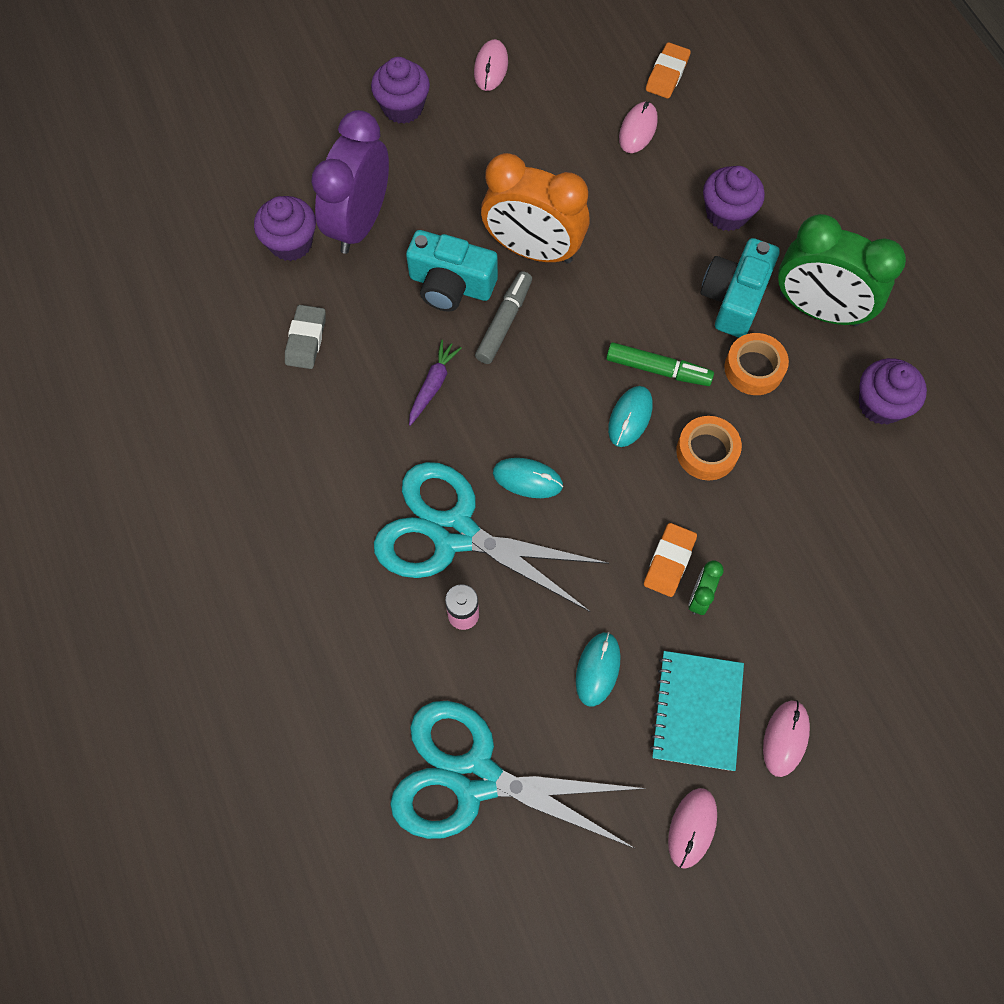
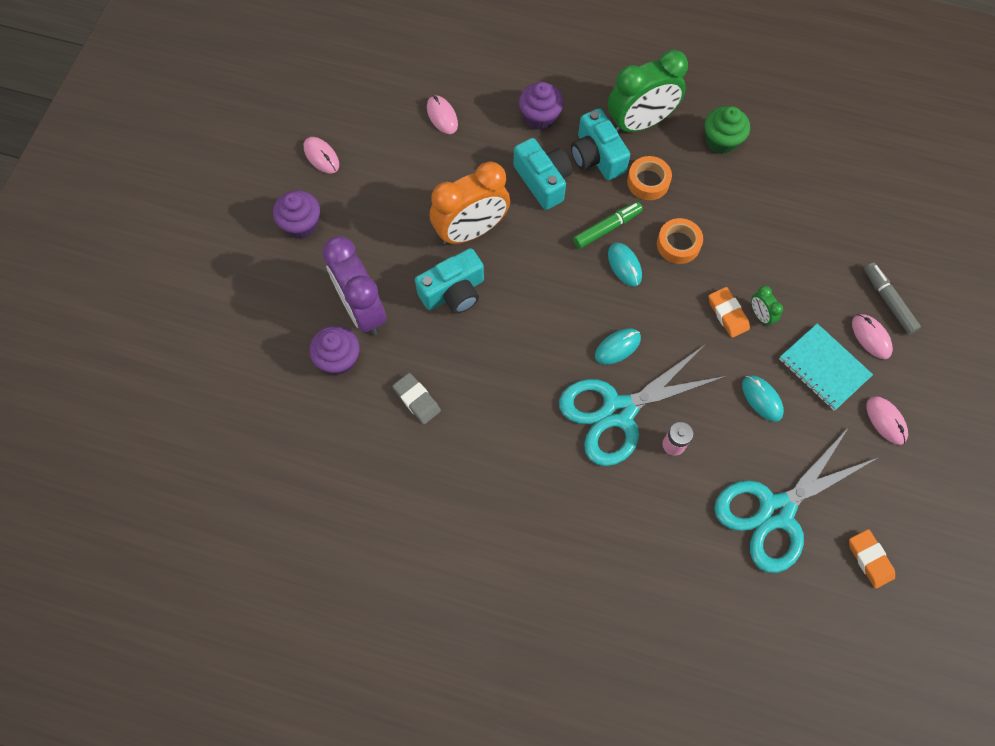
camera: 50 degrees left, 0 degrees up
(433, 385) = (512, 352): purple carrot -> none
(504, 322) = (505, 282): grey marker -> grey marker (888, 301)
(654, 271) = (543, 181): none -> turquoise camera
(667, 74) = (419, 73): orange eraser -> orange eraser (869, 559)
(880, 404) = (721, 141): purple cupcake -> green cupcake

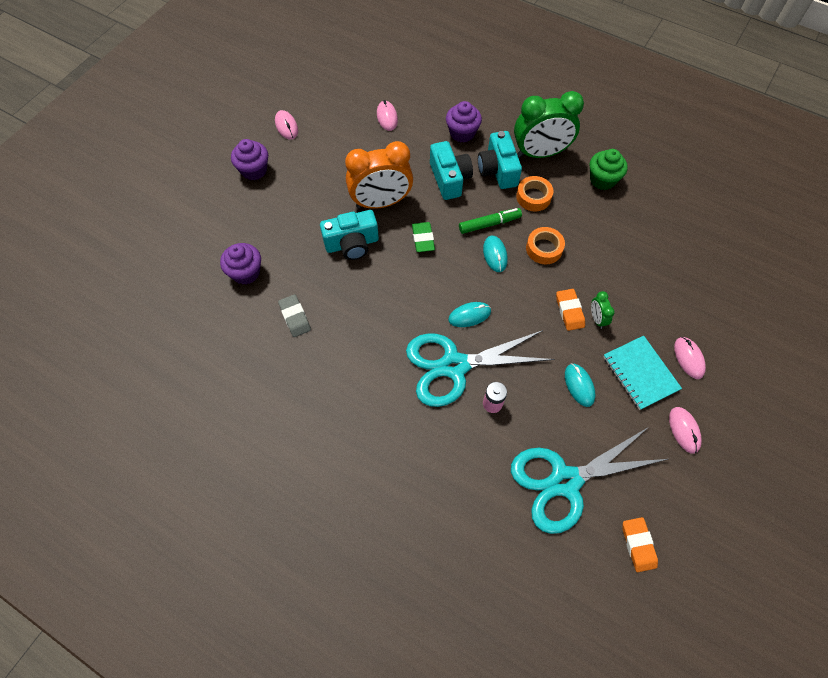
camera: 15 degrees right, 5 degrees down
(362, 310) = (277, 241): purple clock -> none
(535, 265) = (423, 239): none -> green eraser
(888, 301) = (711, 333): grey marker -> none

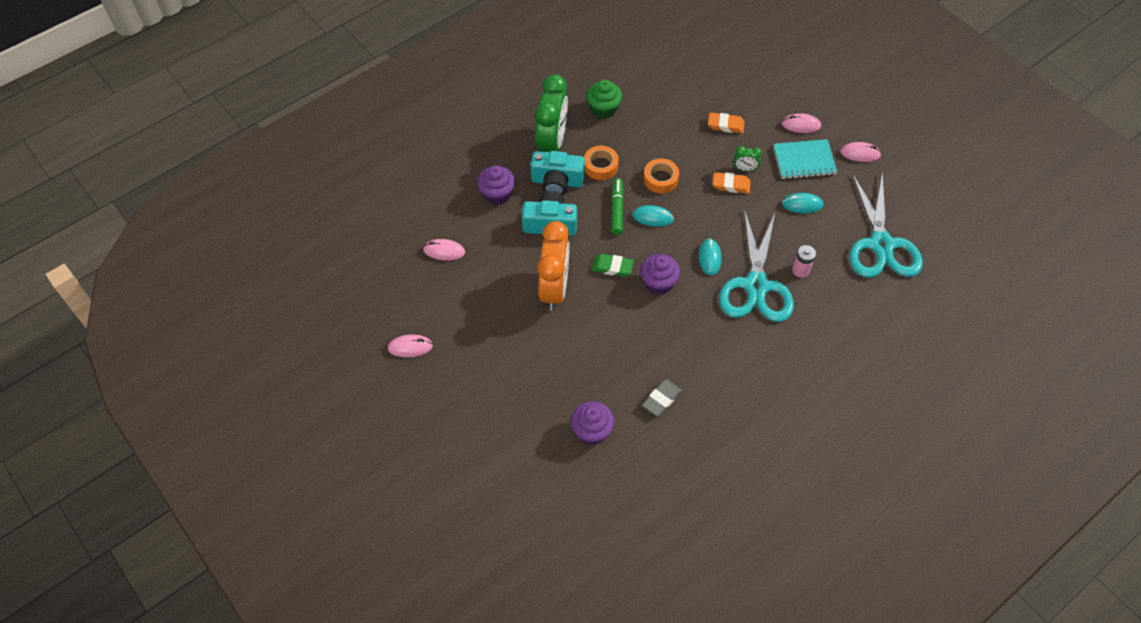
camera: 70 degrees left, 5 degrees down
(254, 170) = (459, 393): purple cupcake -> purple cupcake (658, 283)
(295, 317) = (661, 399): grey eraser -> grey eraser turned 45 degrees counterclockwise
(352, 244) = (594, 328): turquoise camera -> none
(638, 545) = (941, 218): orange eraser -> orange eraser (725, 125)

